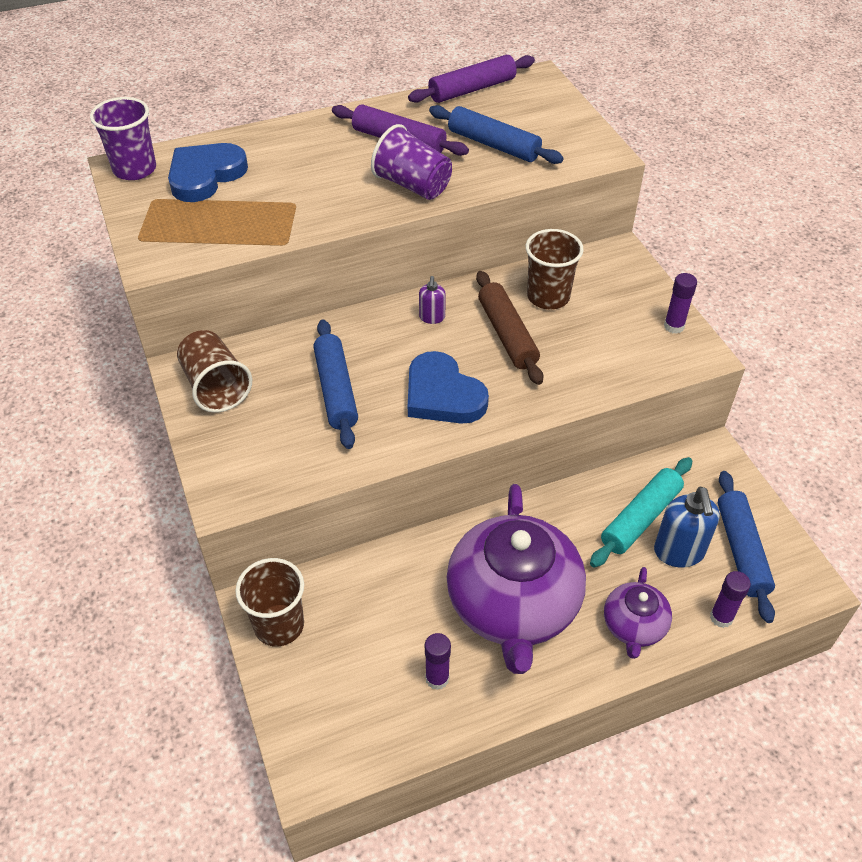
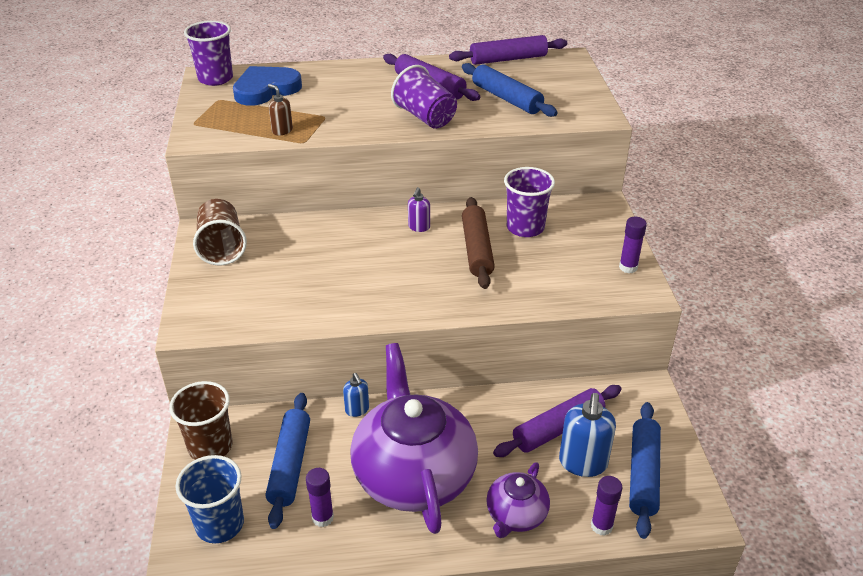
camera: 15 degrees right, 10 degrees down
(253, 232) = (282, 131): none -> brown soap dispenser
(329, 714) = (220, 524): none -> blue cup
(336, 390) = (315, 266): blue rolling pin -> blue rolling pin (290, 464)
(423, 544) = (357, 410): none -> blue soap dispenser
(442, 395) = (401, 284): blue heart -> none
(513, 605) = (413, 474): purple teapot -> purple teapot turned 150 degrees clockwise
(548, 297) = (525, 227): brown cup -> purple cup
(640, 518) = (558, 428): turquoise rolling pin -> purple rolling pin

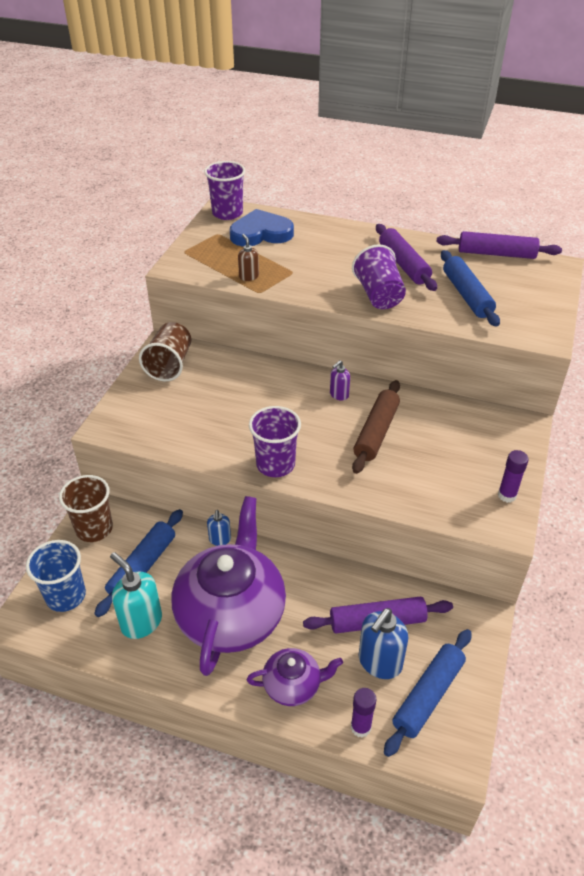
camera: 25 degrees right, 5 degrees up
(322, 518) = (141, 622): purple glue stick -> turquoise soap dispenser
(516, 515) = (293, 685): purple teapot -> purple teapot turned 150 degrees counterclockwise
(525, 227) = (434, 424): purple cup -> purple cup (275, 464)

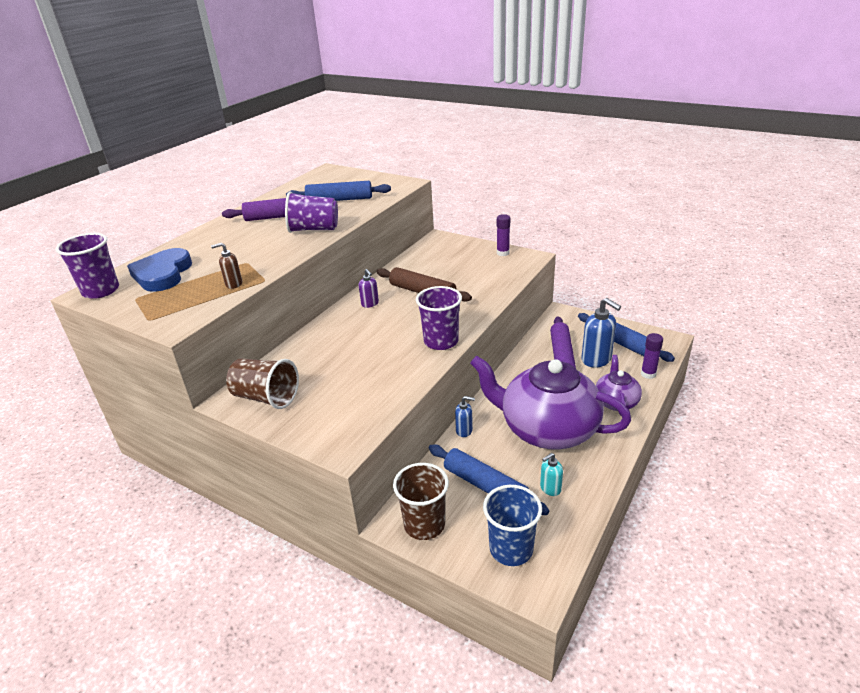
camera: 75 degrees left, 10 degrees down
(141, 622) = (550, 488): turquoise soap dispenser -> turquoise soap dispenser, size x0.55
(496, 254) = (296, 185): purple rolling pin -> none

